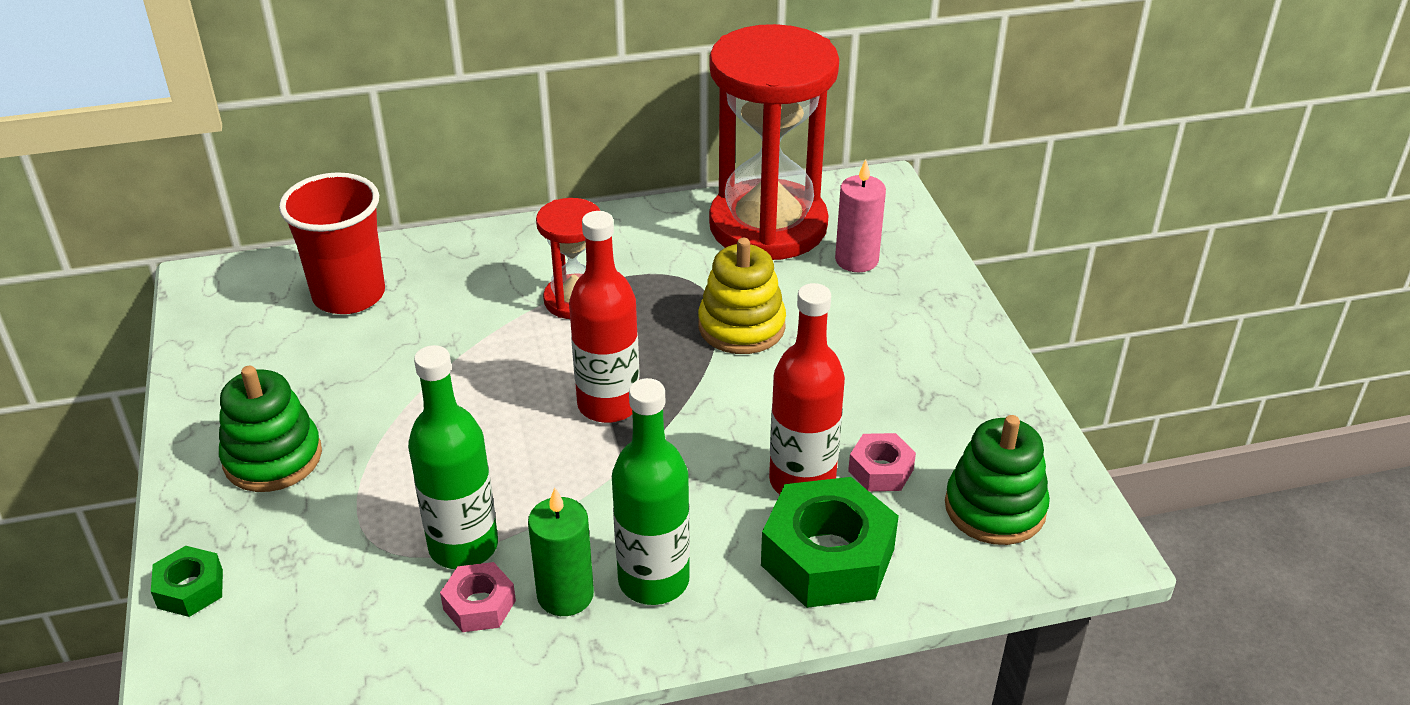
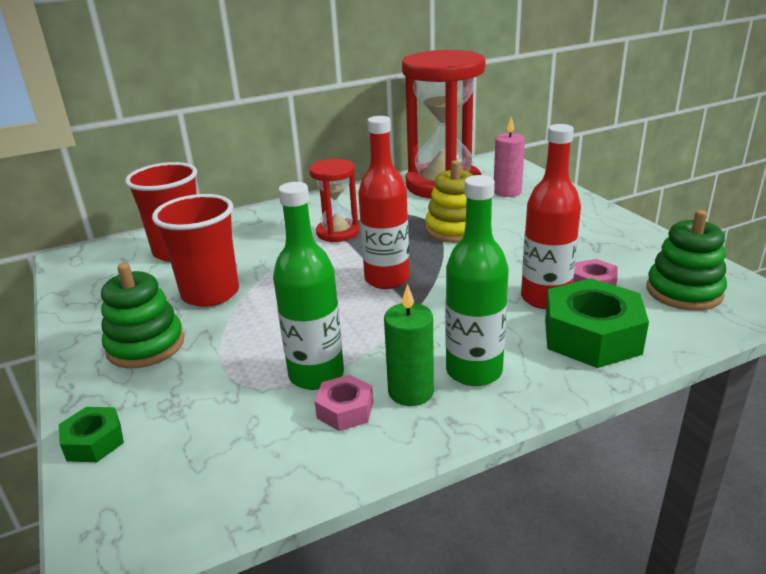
camera: 10 degrees left, 10 degrees down
(371, 384) = (210, 293): none -> red cup

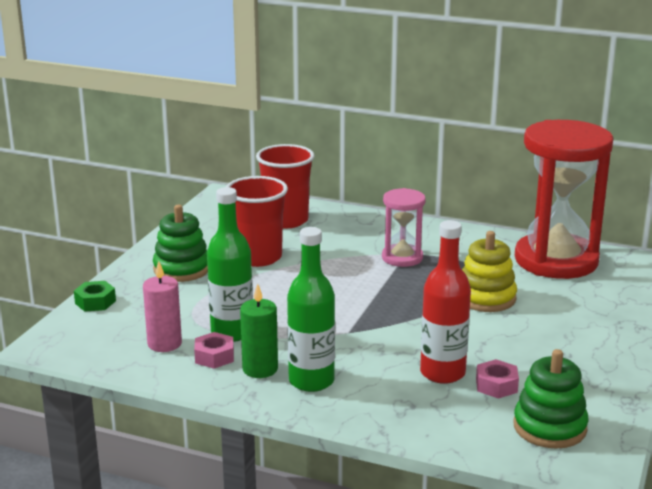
camera: 45 degrees right, 5 degrees down
(338, 232) = (402, 258): red hourglass -> pink hourglass
(387, 279) = (370, 305): red bottle -> none
(507, 192) = (596, 292): pink candle -> pink candle (164, 344)
(591, 336) = (419, 408): green nut -> none

